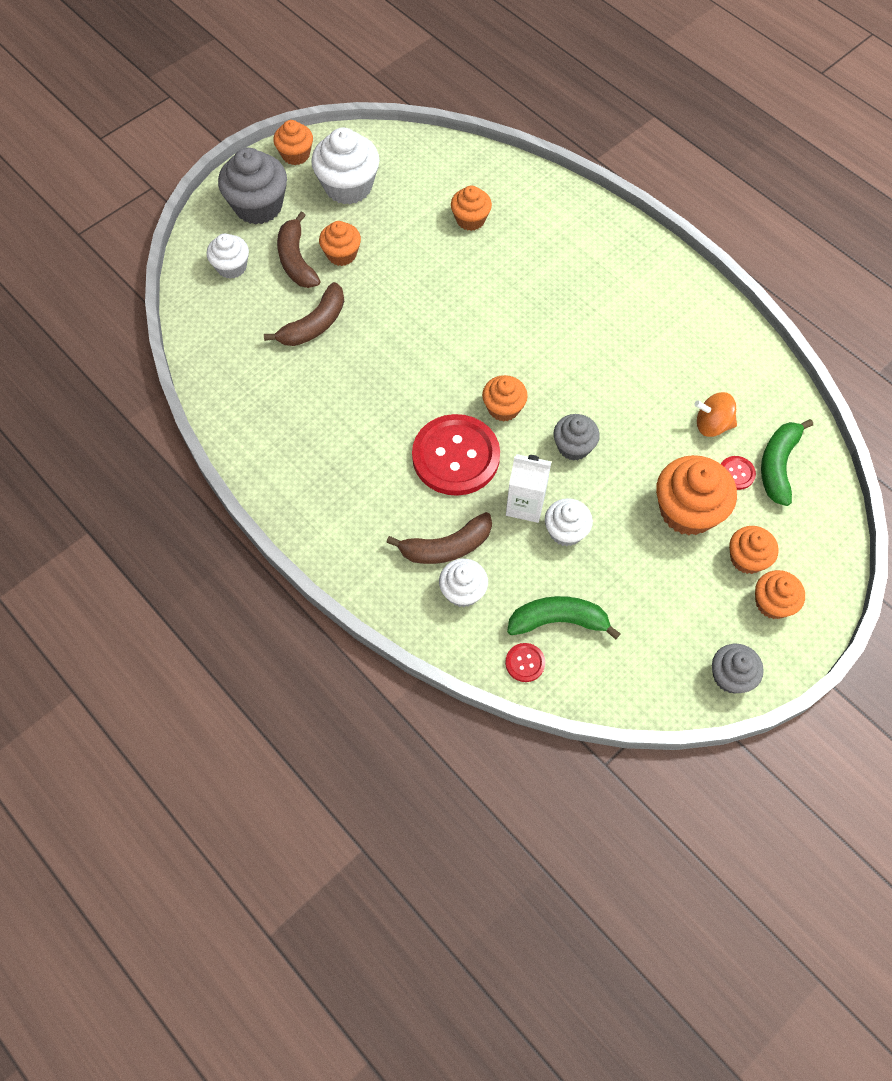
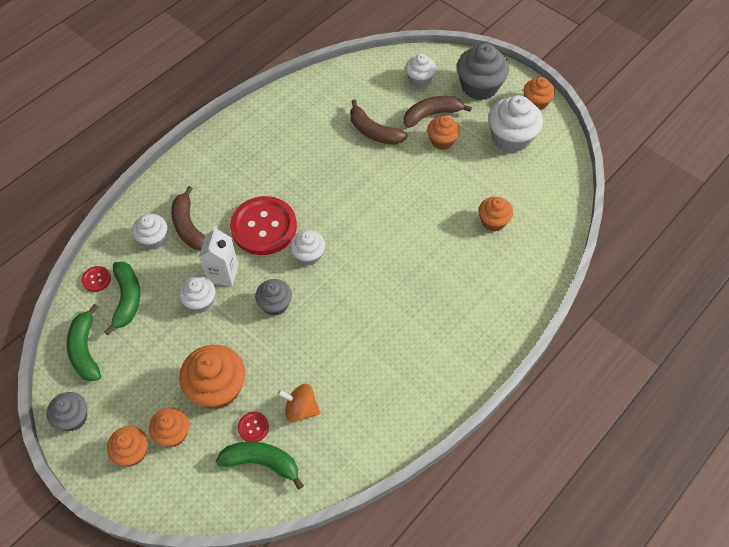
camera: 85 degrees right, 5 degrees down
(503, 408) = (308, 255): orange cupcake -> white cupcake
(634, 669) = (85, 350): none -> green banana
(712, 425) = (301, 409): orange spinning top -> orange spinning top turned 75 degrees counterclockwise

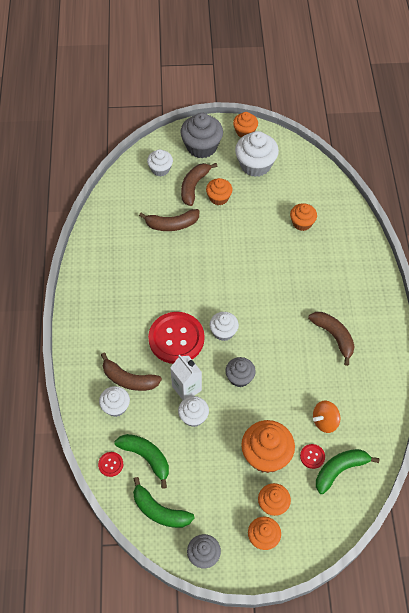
camera: 45 degrees left, 0 degrees up
(400, 344) = (334, 336): none -> brown banana

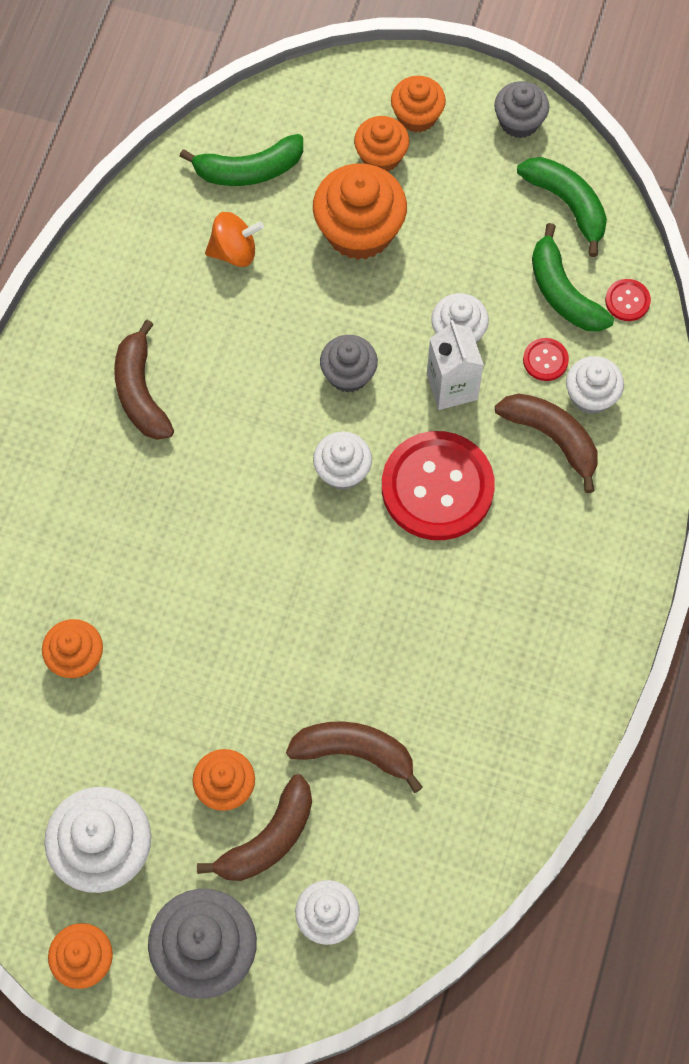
camera: 160 degrees left, 10 degrees up
(312, 456) = (283, 204): red button -> red button (545, 360)

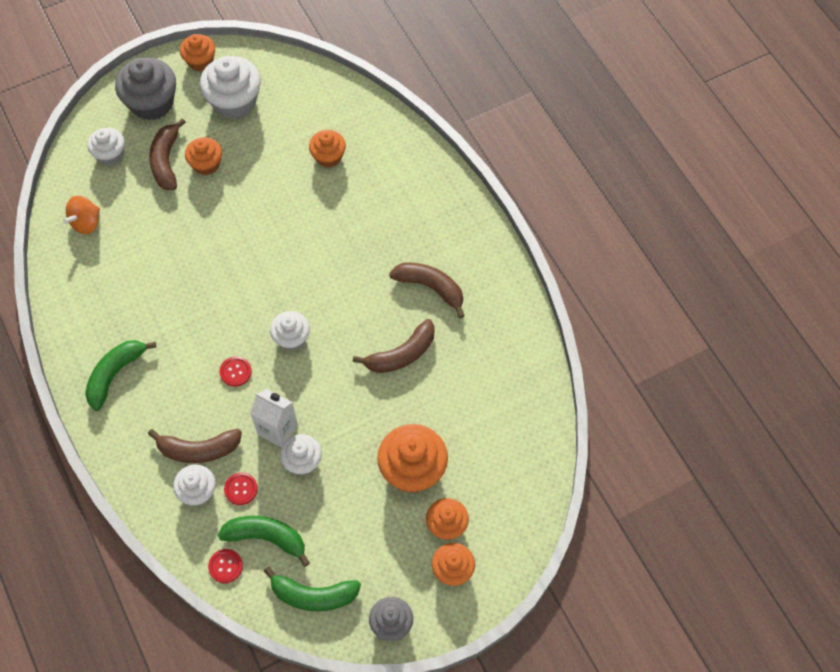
camera: 135 degrees right, 5 degrees down
(234, 251) = (465, 397): orange spinning top -> orange spinning top (86, 223)
(249, 170) = (507, 448): green banana -> green banana (115, 374)
(348, 374) = (338, 387): grey cupcake -> none
(354, 752) = (161, 224): brown banana -> brown banana (401, 354)
(437, 487) = (235, 372): red button -> red button, size x0.41

